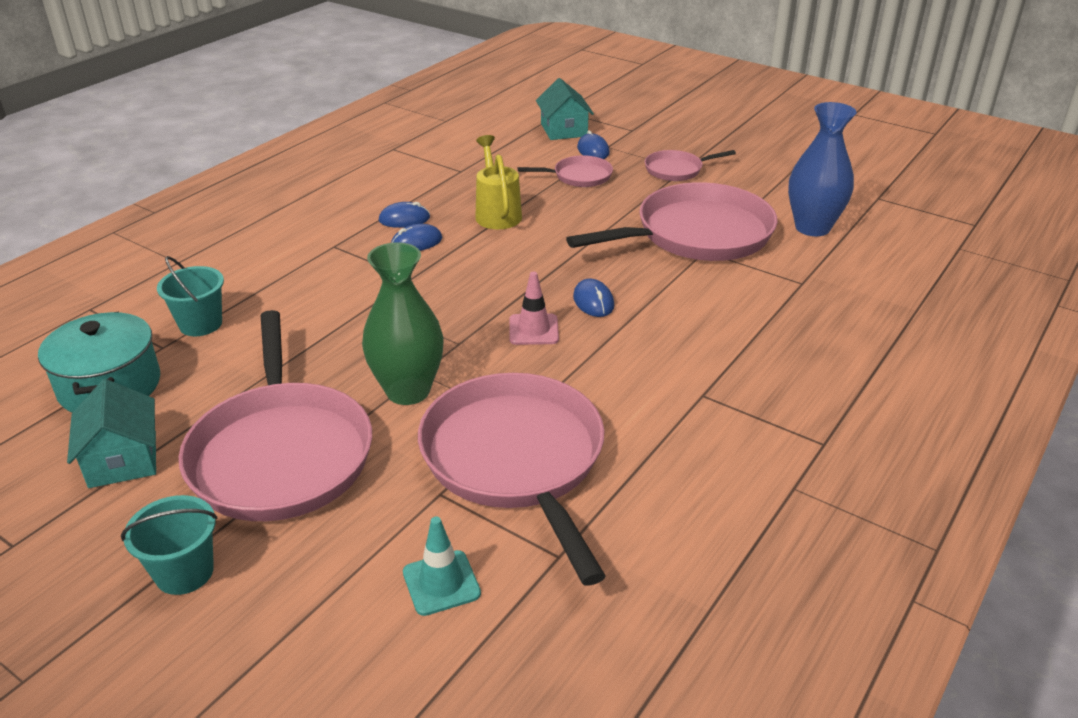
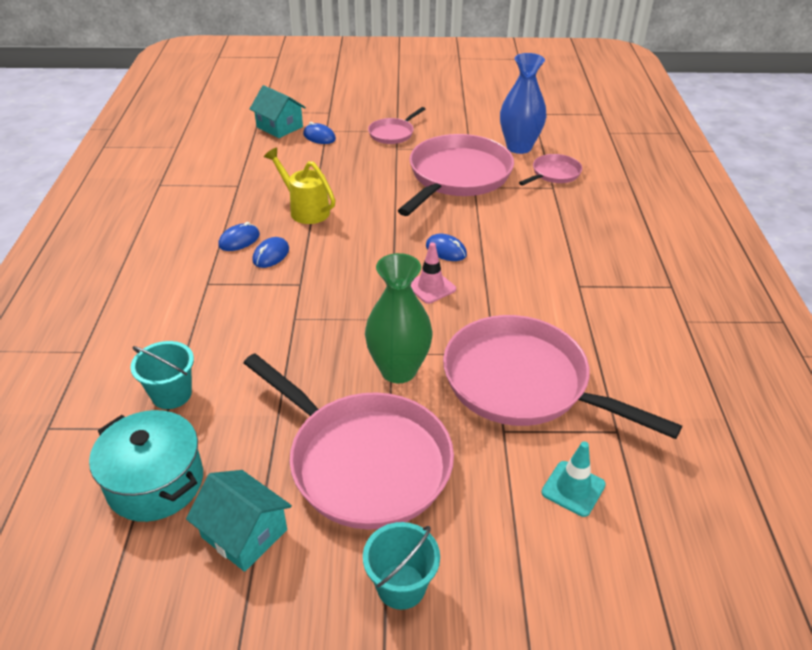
camera: 35 degrees left, 5 degrees up
(579, 176) = (332, 160): pink pan -> pink pan (554, 174)

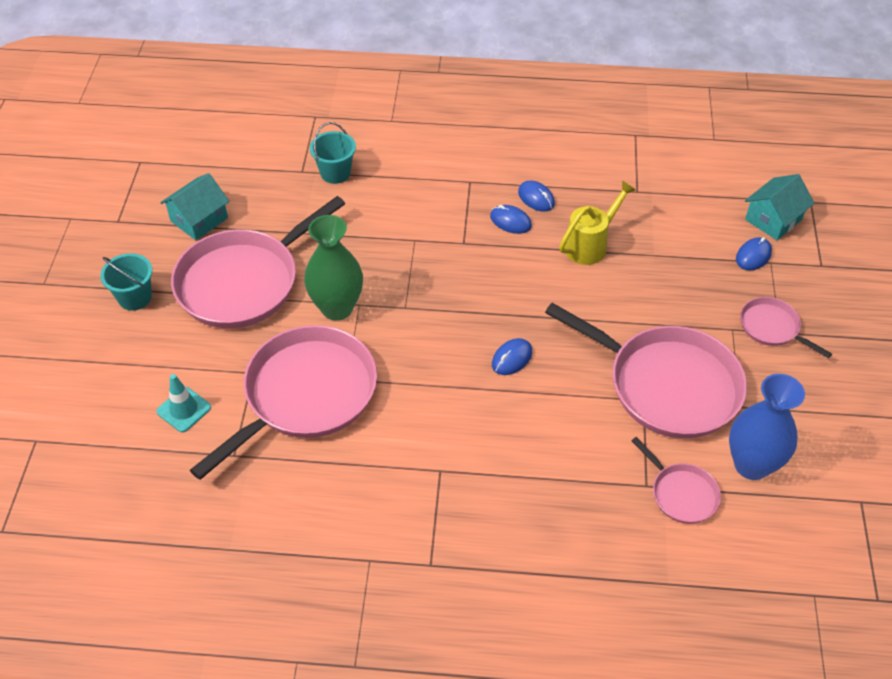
camera: 95 degrees right, 10 degrees up
(155, 482) = (253, 173): turquoise pot -> none
(430, 287) = (450, 340): pink traffic cone -> none

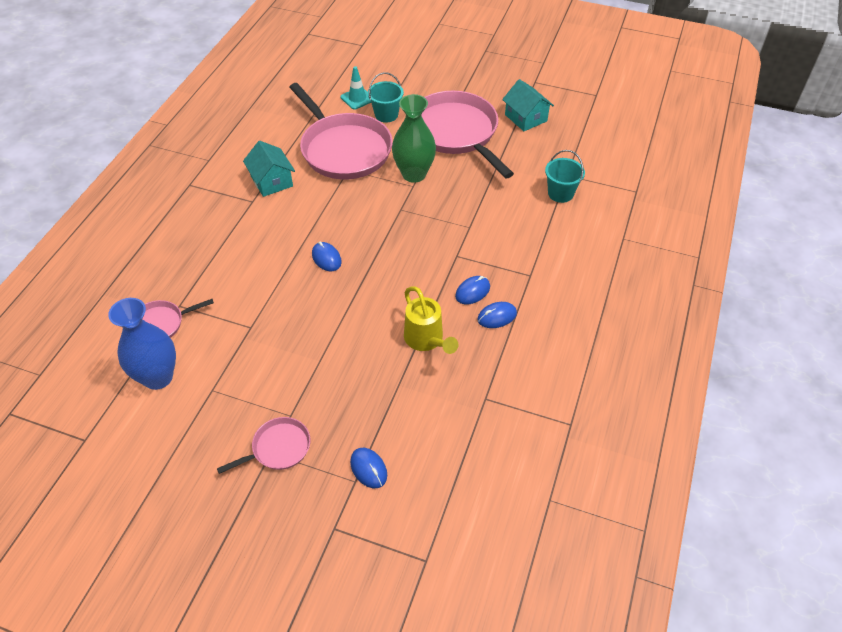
camera: 105 degrees right, 0 degrees up
(135, 297) = (459, 85): turquoise bucket -> turquoise bucket (386, 115)
(667, 385) = (256, 347): pink pan -> none
(773, 219) = (411, 509): turquoise house -> turquoise house (271, 181)

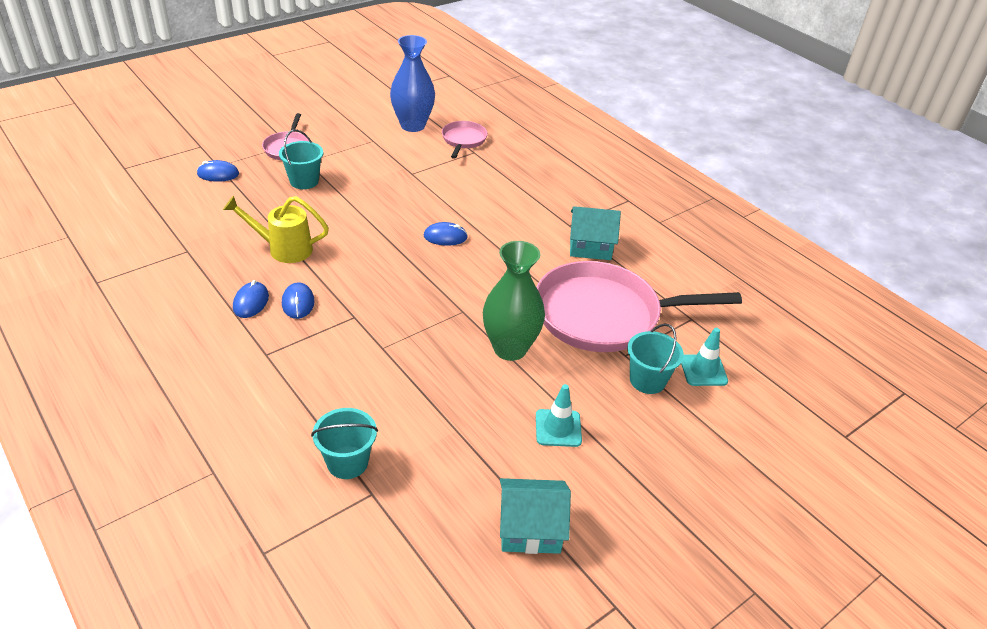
camera: 120 degrees right, 10 degrees down
(325, 394) = (304, 181): none -> turquoise bucket
(456, 132) = (558, 428): pink pan -> turquoise traffic cone

